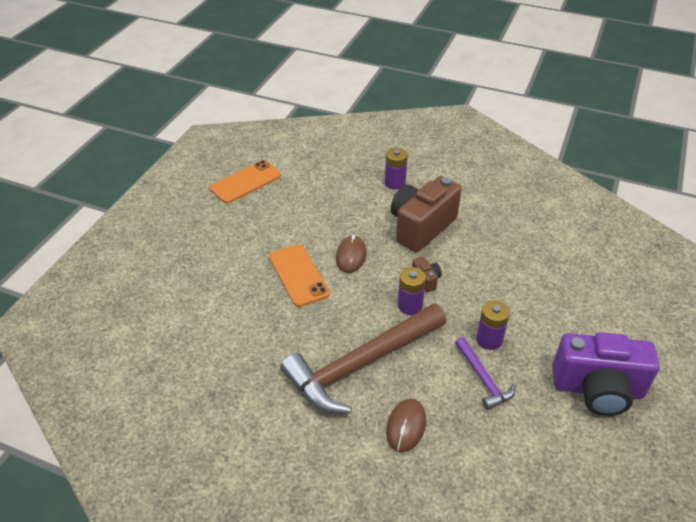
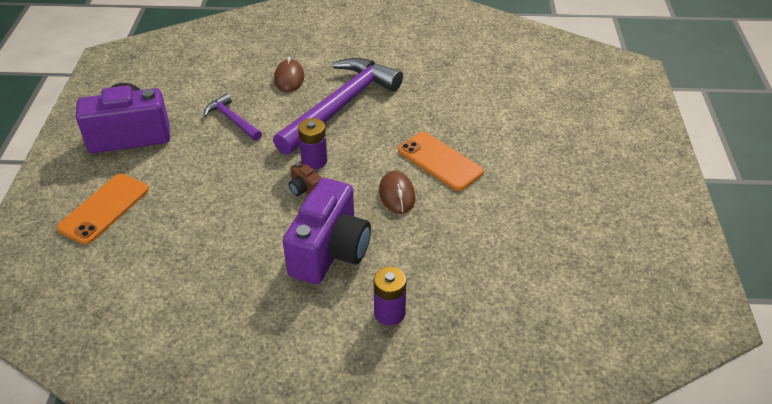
camera: 160 degrees right, 0 degrees up
(246, 182) = (587, 256): orange phone -> orange phone (104, 209)
(361, 364) = (341, 106): brown hammer -> purple hammer
(421, 227) = (330, 251): brown camera -> purple camera
(489, 339) = (230, 150): purple battery -> none

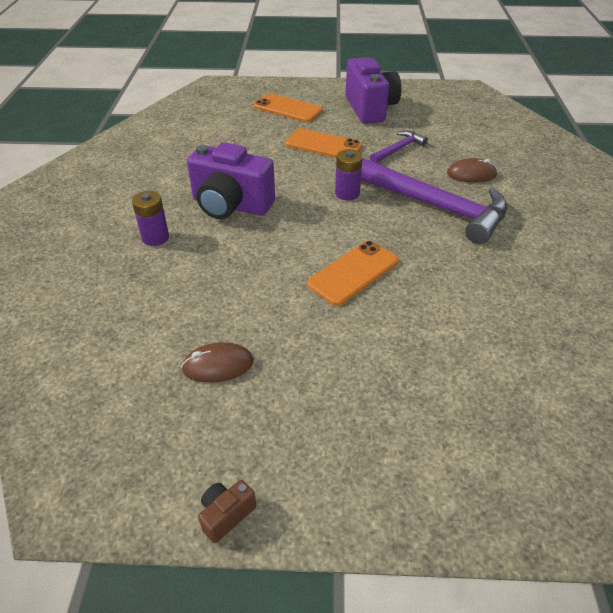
camera: 90 degrees right, 0 degrees up
(210, 176) = (323, 145): none -> orange phone
(305, 189) = (308, 190): brown camera -> brown camera (226, 515)
(397, 194) = (301, 242): brown mouse -> brown mouse (218, 365)

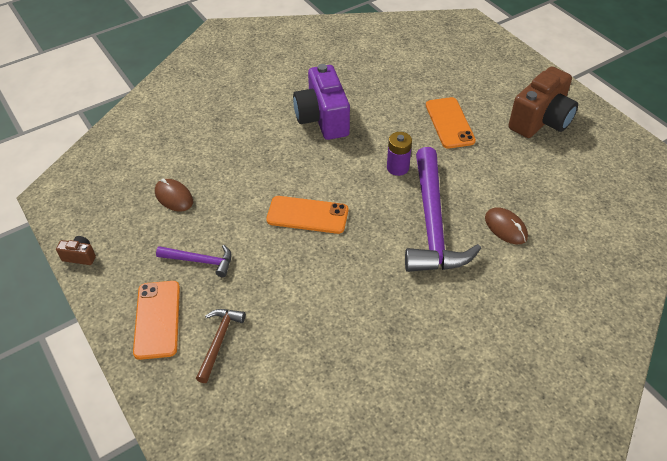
camera: 55 degrees right, 5 degrees up
(155, 237) = (257, 106): purple battery -> none
(288, 108) = (481, 77): orange phone -> orange phone (157, 319)
(370, 108) = (541, 121): purple camera -> brown camera
(398, 149) = (494, 167): purple hammer -> purple hammer (200, 261)
(484, 422) = (219, 341): none -> brown hammer

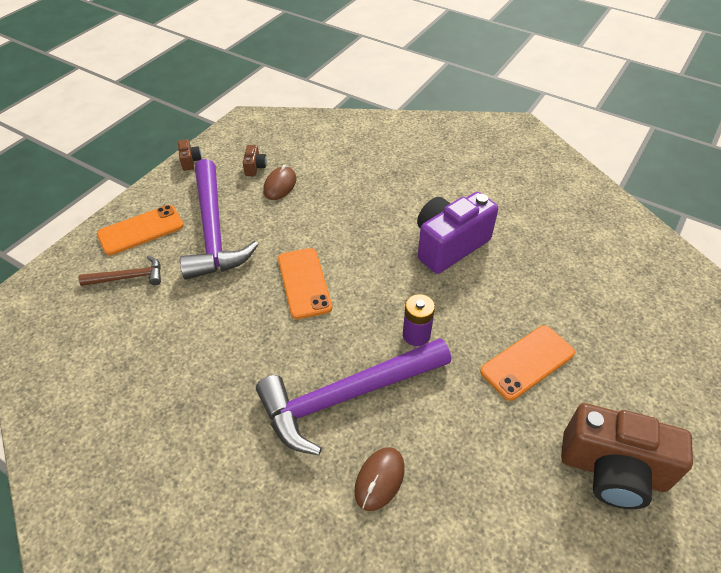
camera: 65 degrees right, 0 degrees up
(133, 208) = (255, 167): none -> brown camera
(200, 261) = (213, 230): purple hammer -> purple hammer, size x2.12

